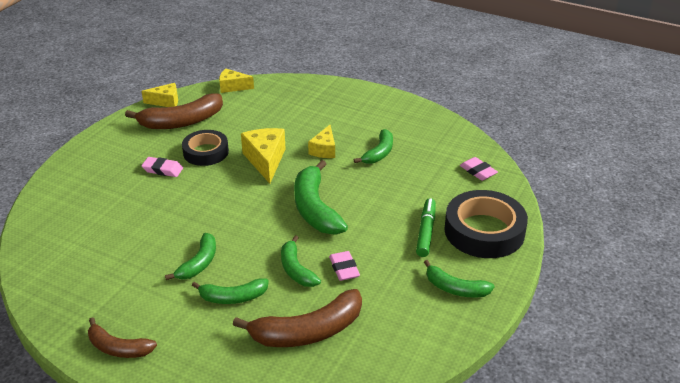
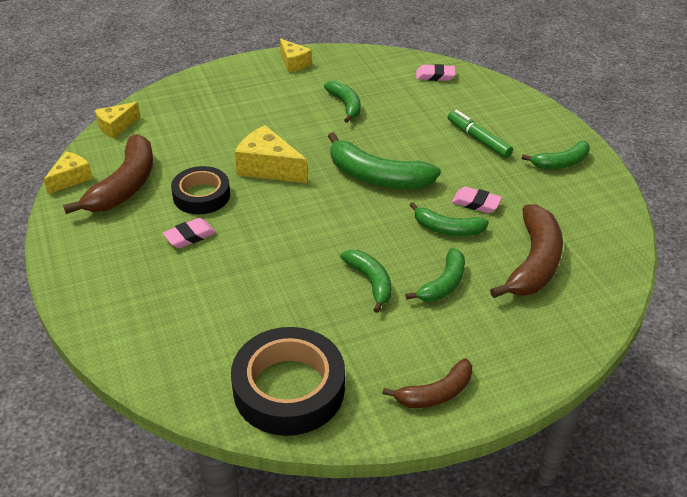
camera: 50 degrees left, 5 degrees up
(324, 150) = (300, 129): yellow cheese -> yellow cheese (293, 63)
(484, 231) = (510, 113): black tape -> black tape (289, 388)

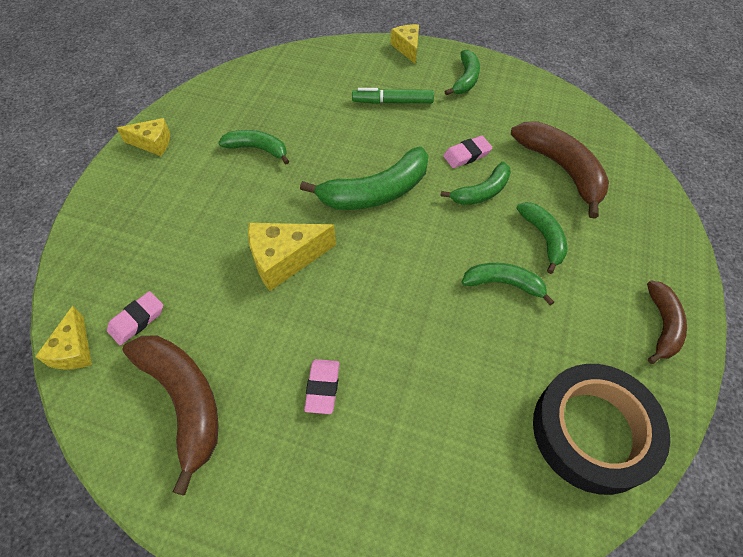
camera: 50 degrees left, 15 degrees up
(71, 179) = (114, 451): yellow cheese -> yellow cheese (407, 48)
(201, 195) = (271, 339): black tape -> none
(435, 76) = (285, 71): pink eraser -> pink eraser (137, 320)

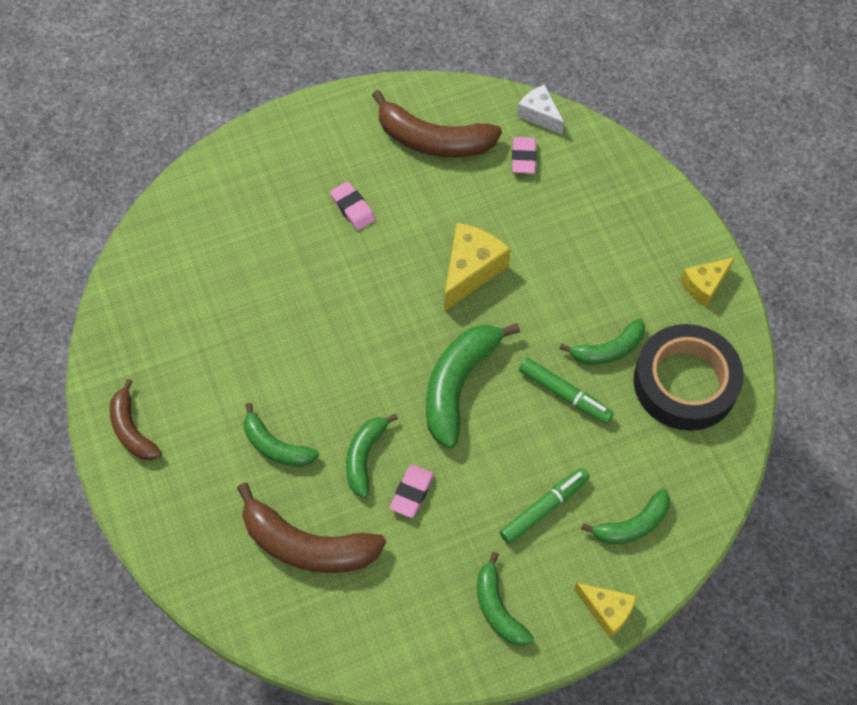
camera: 140 degrees right, 5 degrees up
(74, 350) = (539, 115): yellow cheese -> white cheese
(314, 144) = (564, 394): none -> green marker
(504, 284) = (281, 376): green banana -> green banana (632, 525)
(593, 431) = (148, 308): black tape -> black tape (685, 383)

